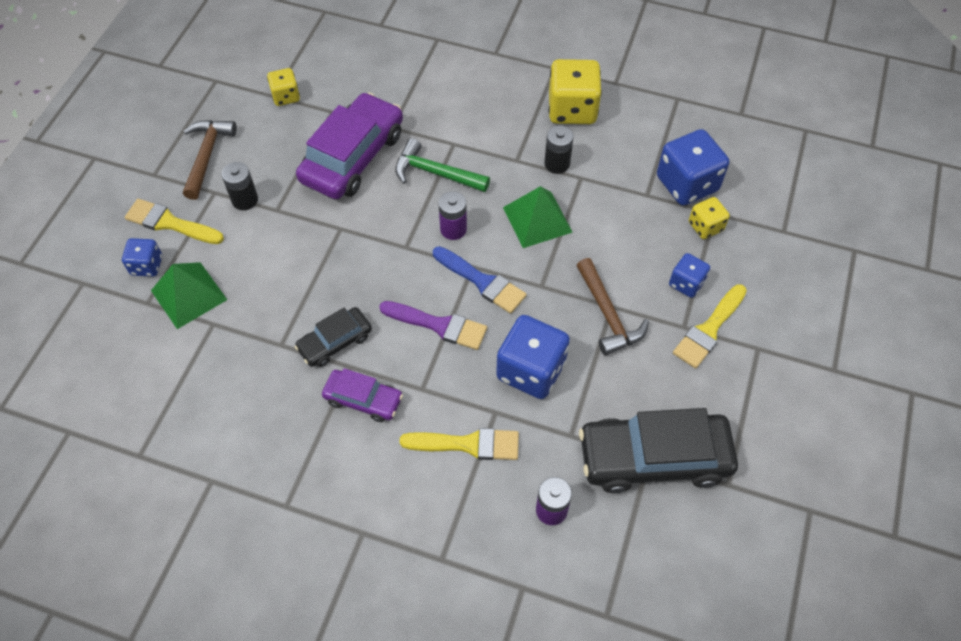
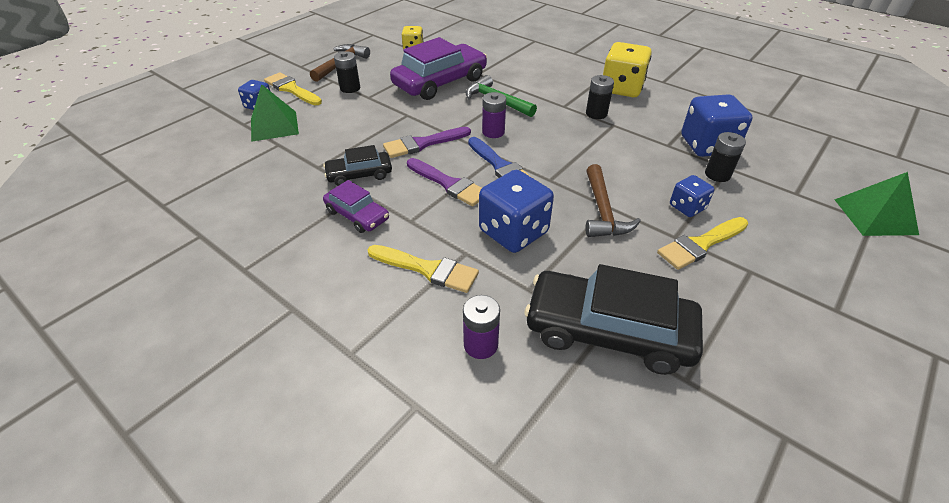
camera: 20 degrees right, 15 degrees down
(382, 272) = (423, 144): none -> purple brush
(537, 219) = (565, 140): green pyramid -> green pyramid (875, 216)
(705, 226) = (717, 174): yellow dice -> black battery

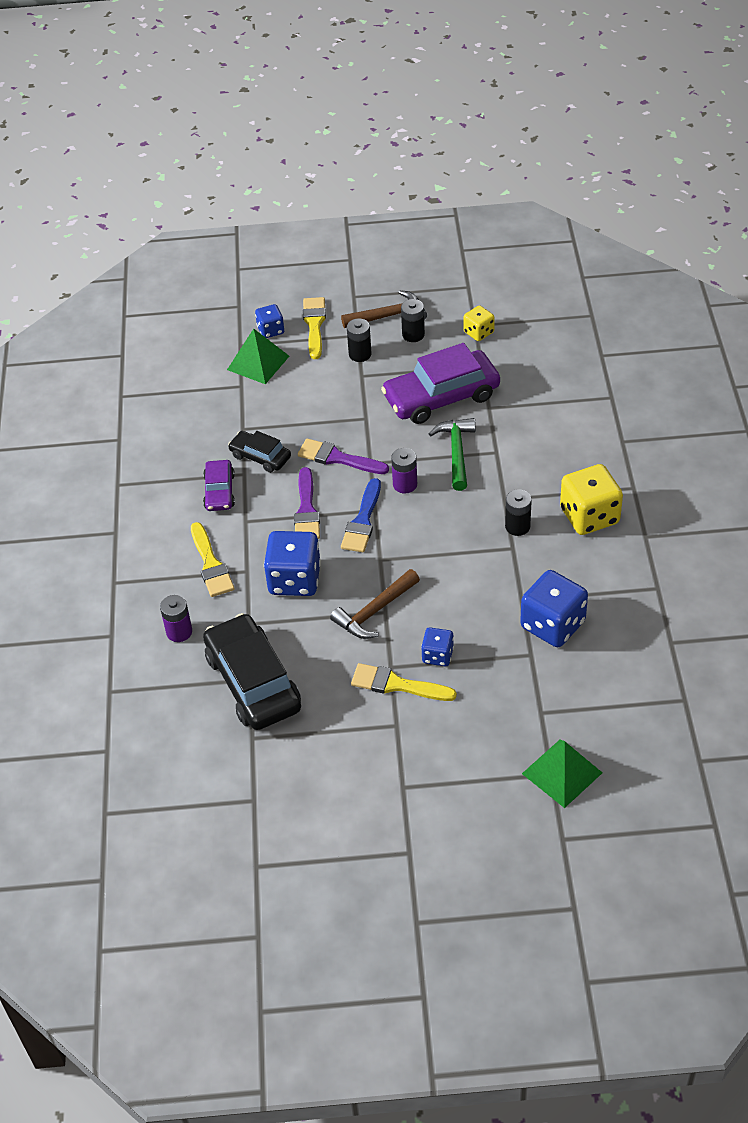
camera: 50 degrees right, 5 degrees up
(440, 82) = (441, 397): purple car -> purple car turned 150 degrees clockwise
(717, 174) = (510, 652): black battery -> black battery (413, 335)

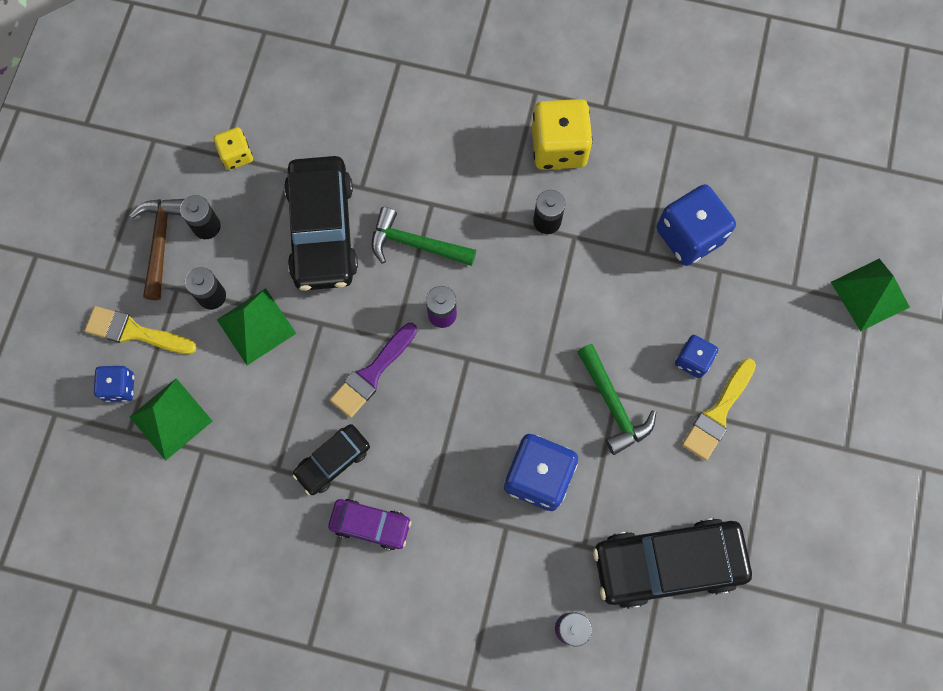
camera: 75 degrees left, 25 degrees up
(211, 564) = (481, 565): yellow brush -> none
(306, 510) = (438, 432): purple brush -> none
(347, 384) = (256, 326): none -> green pyramid
(362, 521) = (479, 376): blue brush -> none
(374, 611) = (613, 405): brown hammer -> green hammer
(441, 397) = (322, 230): purple car -> black car

